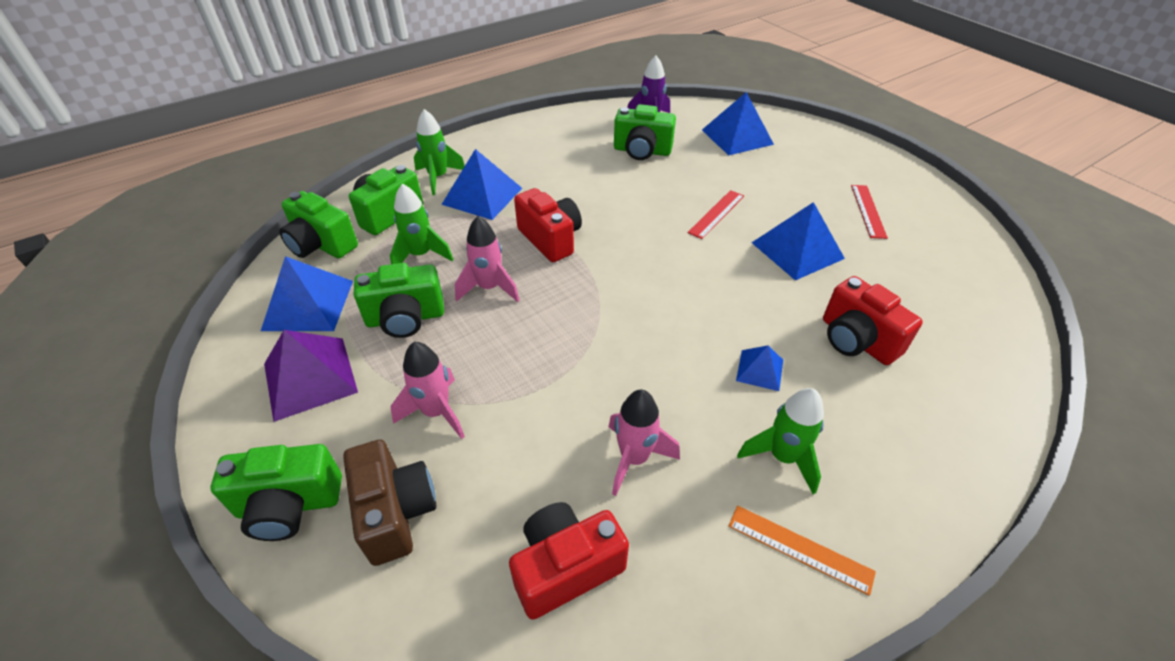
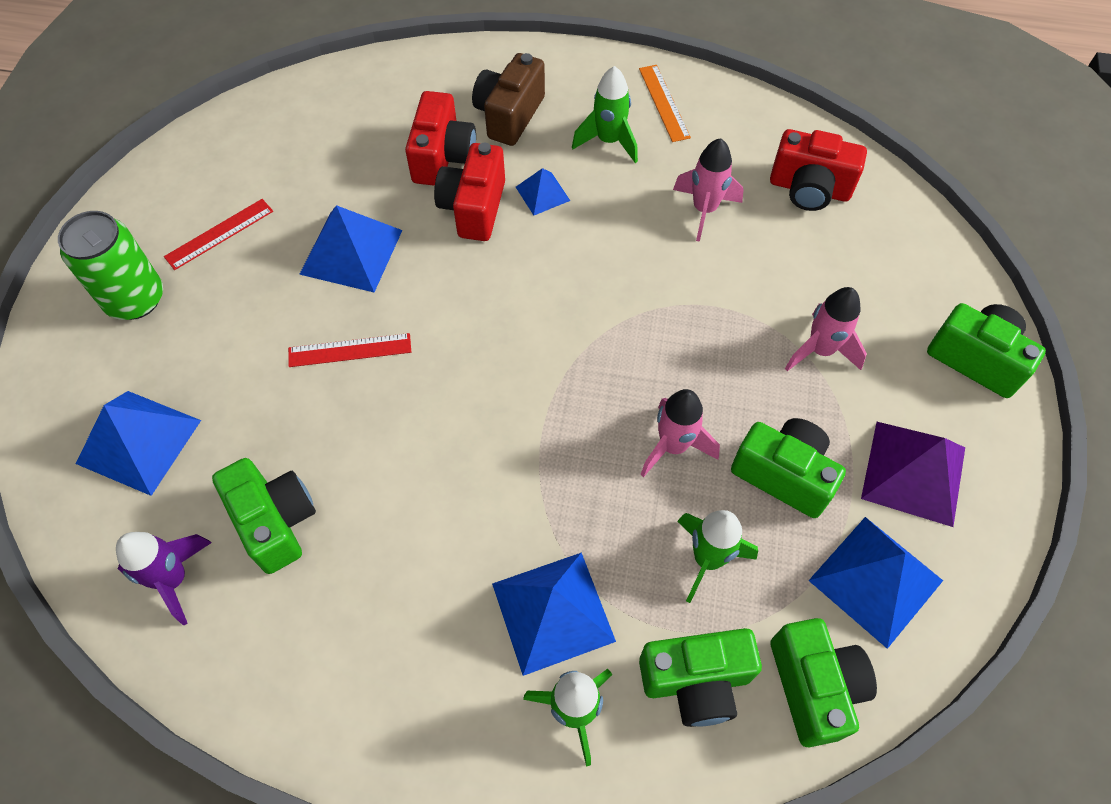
camera: 135 degrees left, 15 degrees up
(396, 512) = (898, 297): brown camera -> brown camera (509, 115)
(550, 239) = (550, 462): red camera -> red camera (474, 208)
(840, 167) = (135, 299): none -> green can

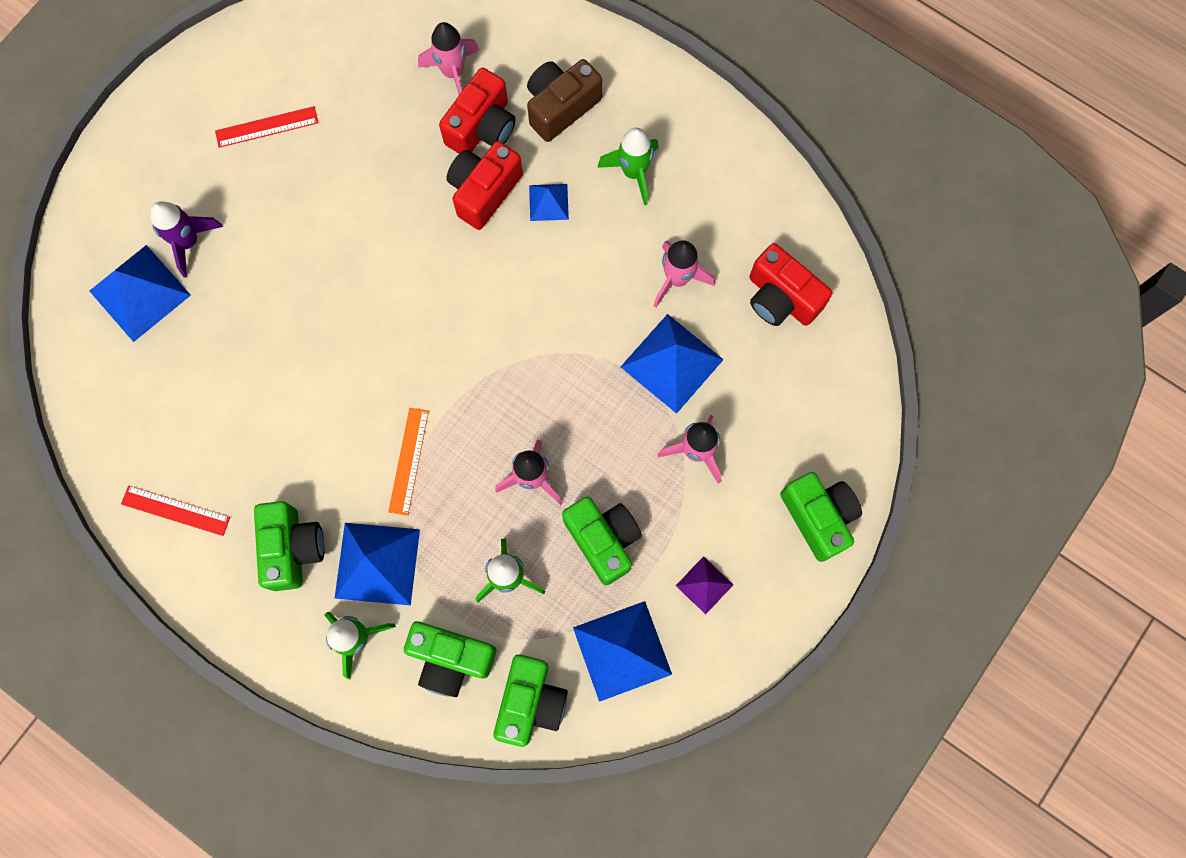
camera: 25 degrees right, 15 degrees up
(135, 299) = (179, 162): green can -> none
(174, 579) = (126, 415): purple rocket -> purple rocket (188, 242)
(275, 522) = (213, 403): green camera -> green camera (293, 548)
(350, 350) = (325, 283): red ruler -> red ruler (175, 510)
(351, 251) = (365, 191): blue pyramid -> blue pyramid (671, 363)
(390, 124) = (453, 73): none -> pink rocket
(664, 102) = (705, 152): orange ruler -> orange ruler (409, 461)
(913, 473) = (704, 585): purple pyramid -> purple pyramid, size x0.54

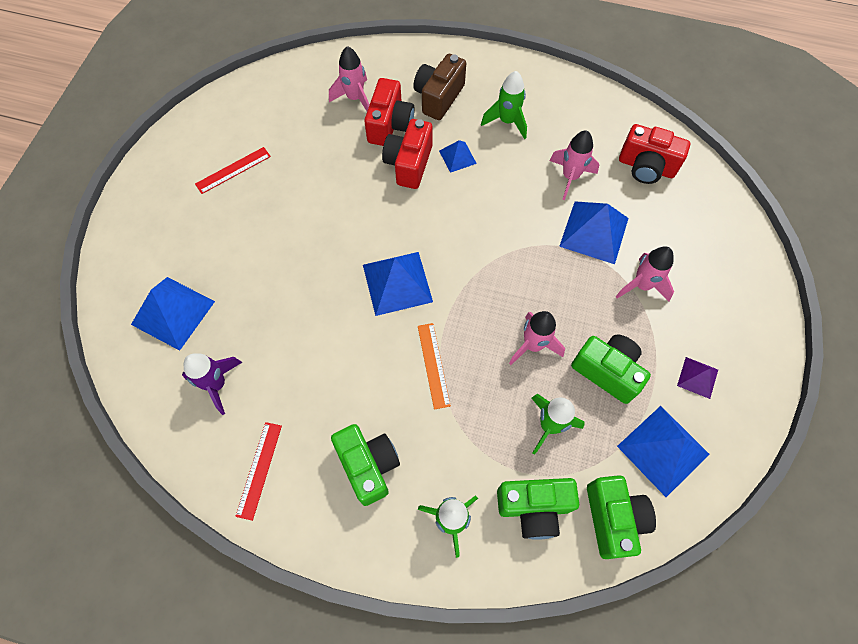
camera: 20 degrees left, 10 degrees down
(175, 510) = (259, 470): red ruler -> red ruler turned 75 degrees counterclockwise
(188, 242) = (200, 264): purple rocket -> purple rocket (217, 384)
(377, 563) = (441, 452): blue pyramid -> blue pyramid (397, 283)
(818, 517) = (751, 300): green camera -> none

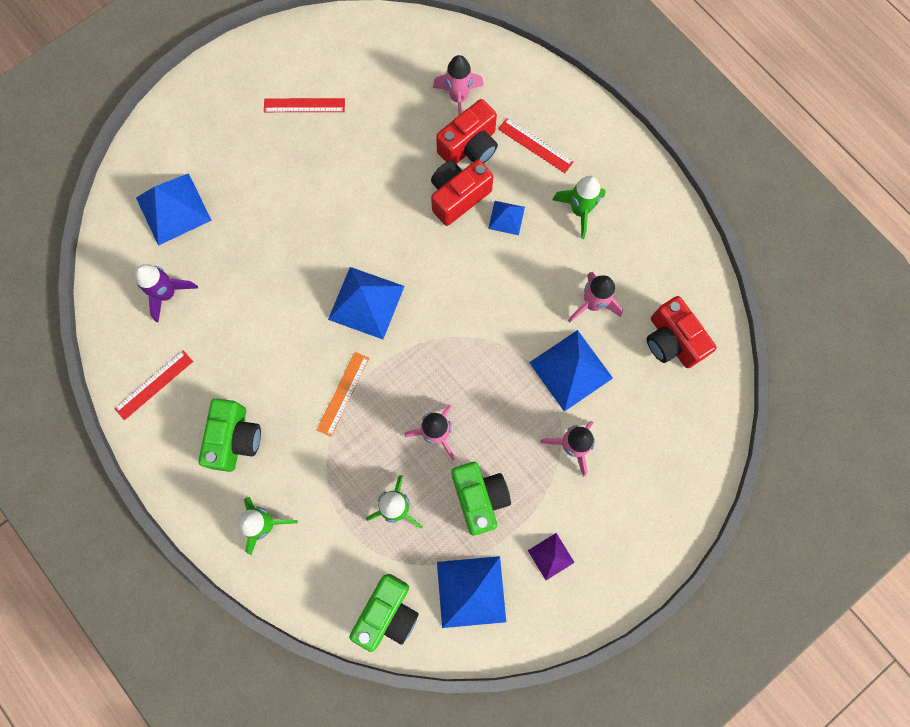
camera: 35 degrees right, 10 degrees up
(438, 97) = (535, 145): brown camera -> red ruler
(534, 508) = (334, 560): green camera -> none

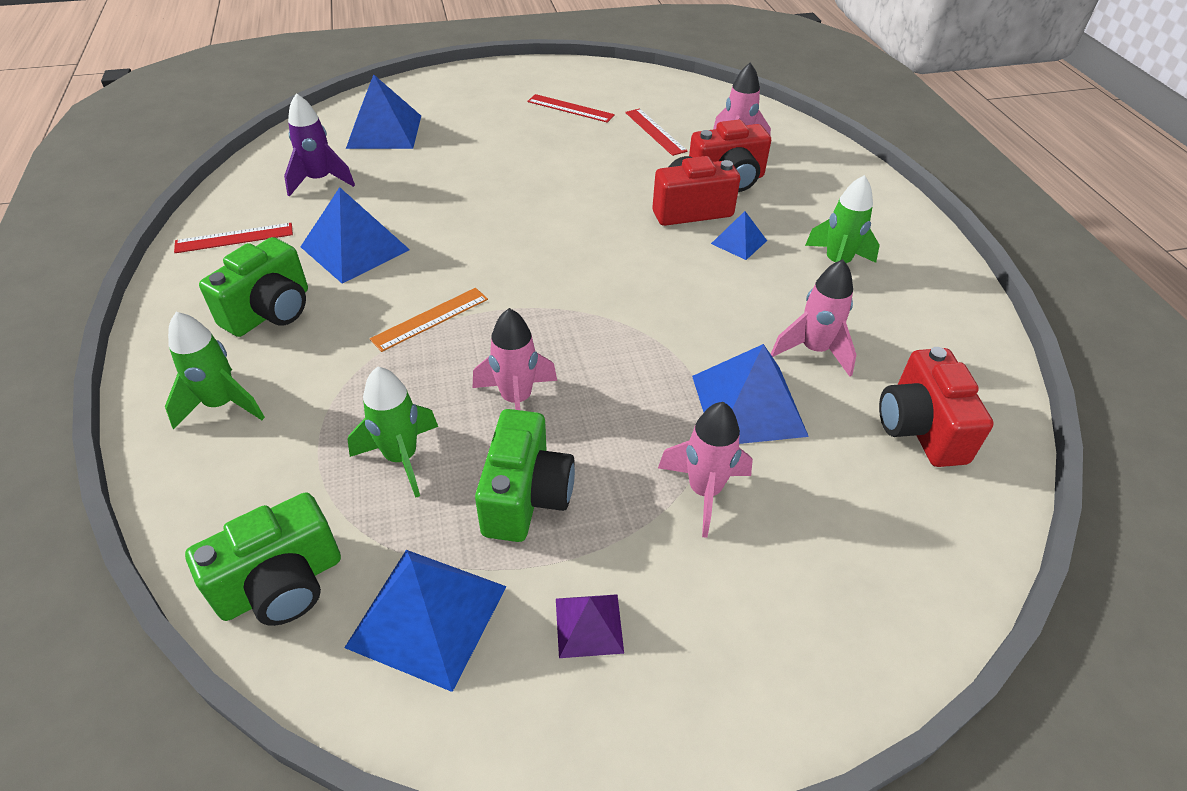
camera: 25 degrees right, 30 degrees down
(366, 302) = (522, 254): blue pyramid -> blue pyramid (355, 248)
(535, 145) = (806, 200): red ruler -> red ruler (655, 131)

